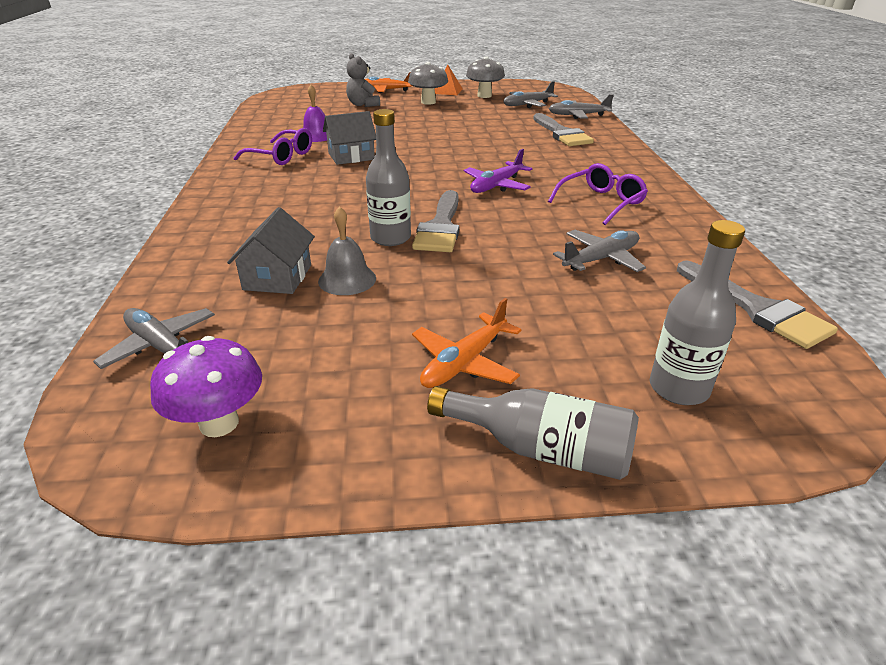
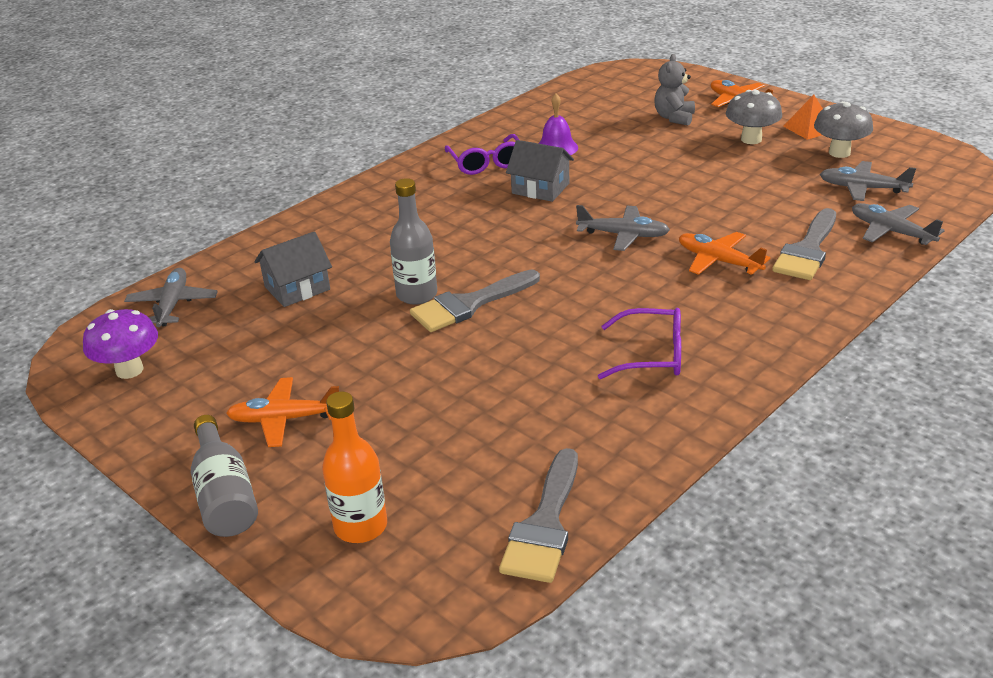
camera: 50 degrees right, 0 degrees up
(347, 279) = (330, 315): grey bell -> none
(496, 186) = (597, 285): purple plane -> none
(532, 152) = (718, 261): none -> orange plane
(601, 259) = (525, 407): grey plane -> grey plane (623, 235)
(678, 388) = (360, 526): grey bottle -> orange bottle

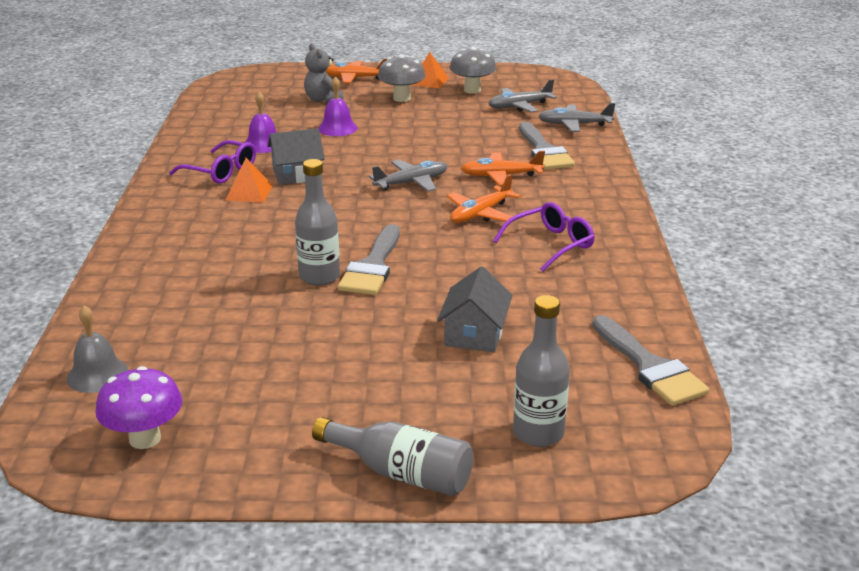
camera: 45 degrees left, 5 degrees down
(172, 305) = (97, 374): grey plane -> grey bell
(284, 419) = (358, 401): orange plane -> orange plane (480, 214)
(297, 288) = (204, 313): grey house -> grey house (474, 334)
(360, 526) = (538, 433): orange bottle -> grey bottle
(478, 192) = (249, 192): none -> orange pyramid
(643, 153) = (337, 128): none -> purple bell

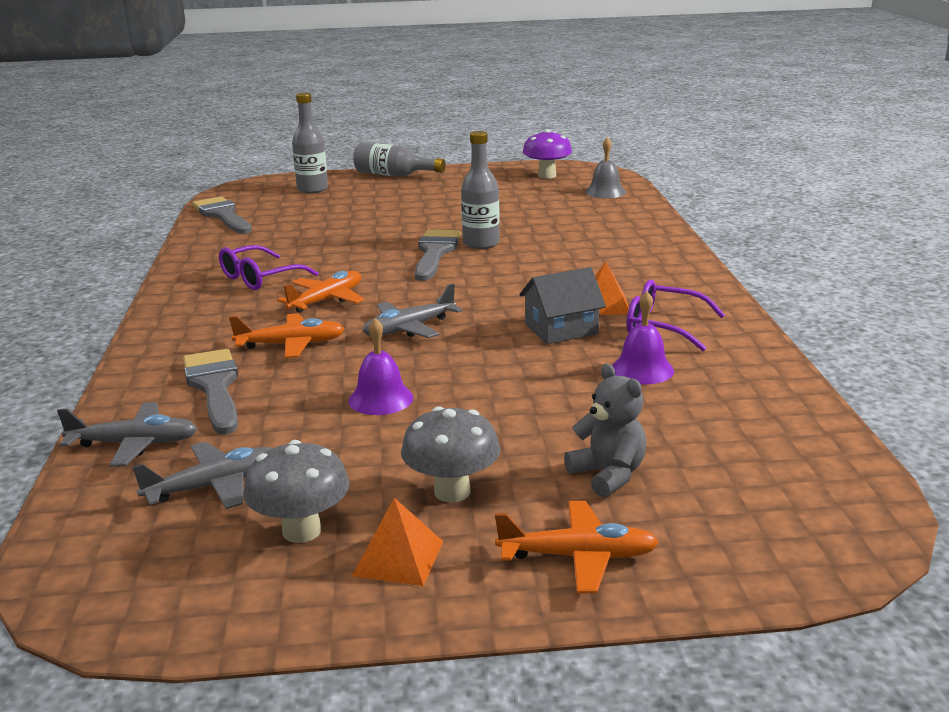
camera: 175 degrees right, 5 degrees down
(337, 128) = (545, 407): purple bell -> purple bell (380, 399)
(474, 334) = (346, 222): grey house -> none

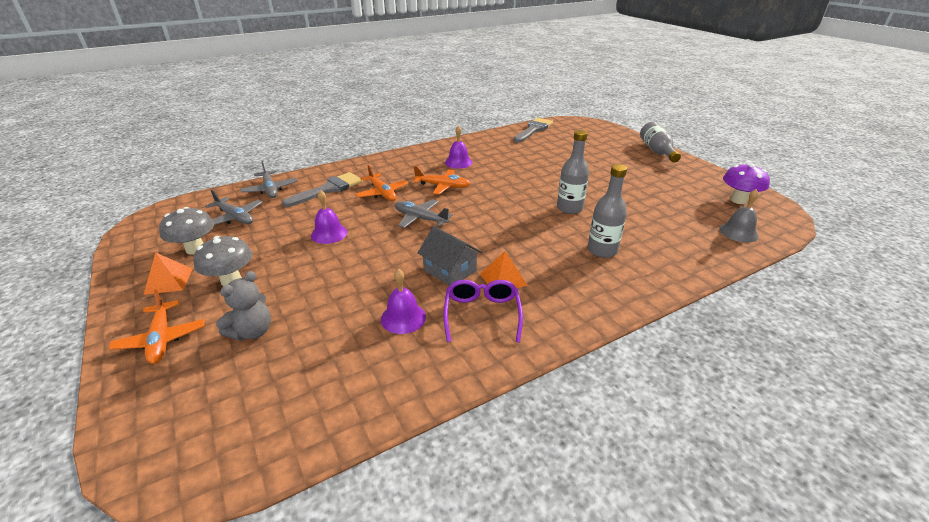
camera: 65 degrees right, 10 degrees up
(260, 278) = (458, 162): purple glasses -> purple bell
(312, 189) = (599, 138): grey bottle -> grey bottle (602, 250)
(435, 253) = (538, 197): grey brush -> none

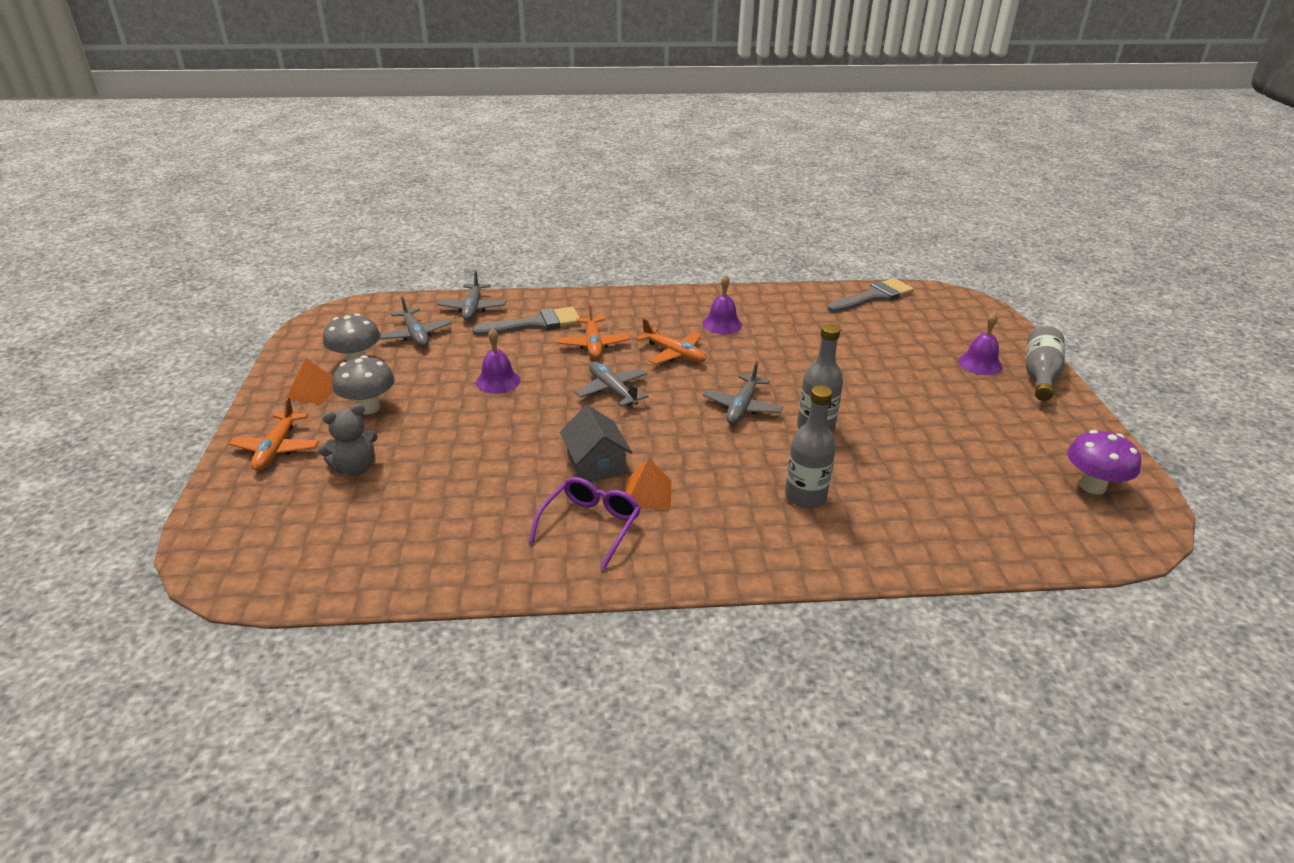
camera: 25 degrees right, 0 degrees up
(403, 318) = (505, 501): purple bell -> purple bell (980, 364)
(514, 207) = (742, 407): none -> grey plane
(738, 232) = (1035, 532): grey bell -> none

